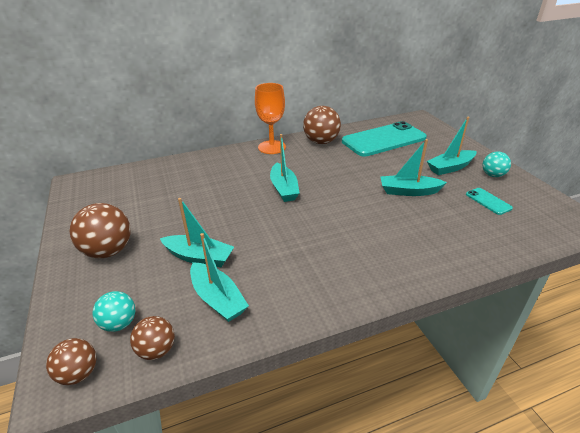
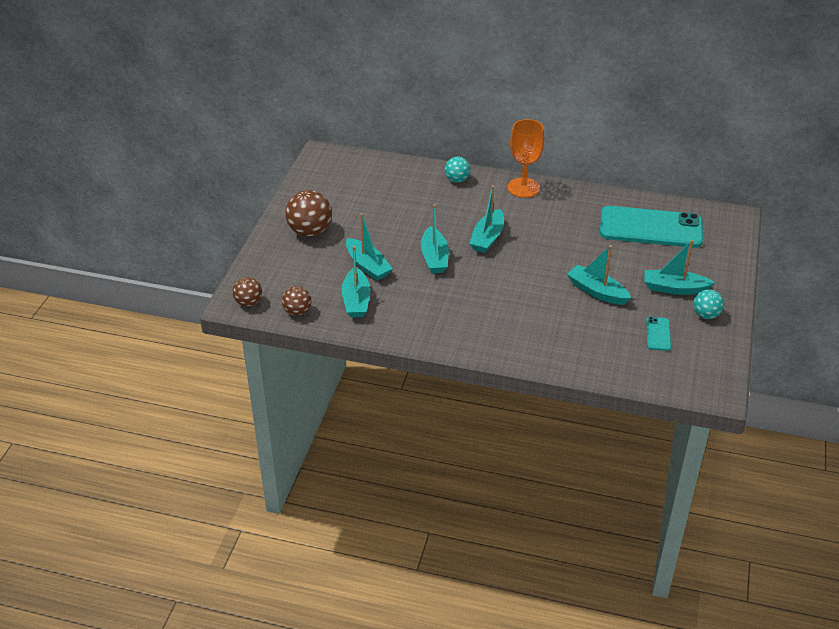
camera: 35 degrees right, 5 degrees up
(119, 323) = (286, 286): turquoise ball -> turquoise ball (457, 180)
(256, 221) = (434, 257): none -> turquoise boat
(321, 142) = (580, 202): brown ball -> none

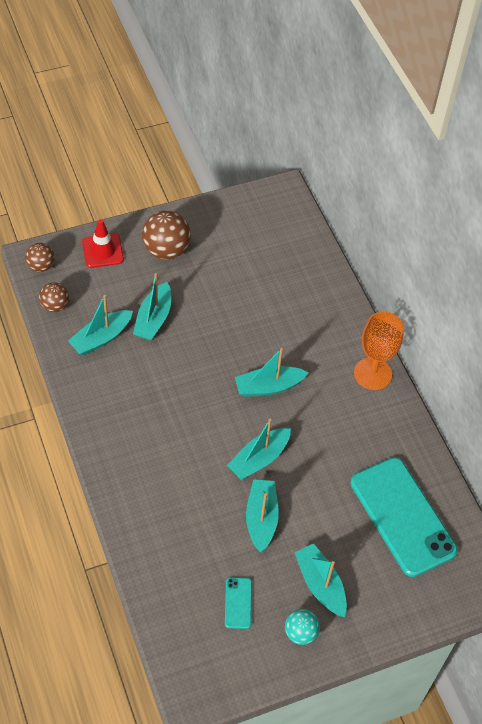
camera: 50 degrees right, 15 degrees up
(272, 263) = (102, 251): none -> red traffic cone
(434, 257) = (205, 361): turquoise boat -> turquoise boat (259, 459)
(457, 180) = (337, 314): turquoise ball -> none
(658, 334) = (238, 603): turquoise phone -> turquoise phone turned 60 degrees counterclockwise

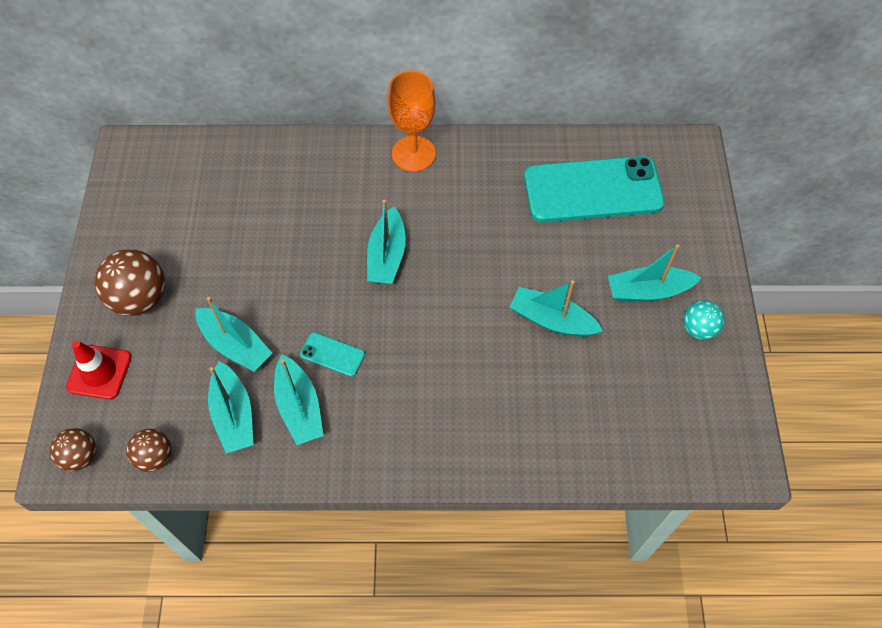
camera: 65 degrees left, 5 degrees up
(238, 603) = (647, 378): turquoise phone -> turquoise phone (332, 354)
(259, 459) = (476, 297): turquoise boat -> turquoise boat (299, 407)

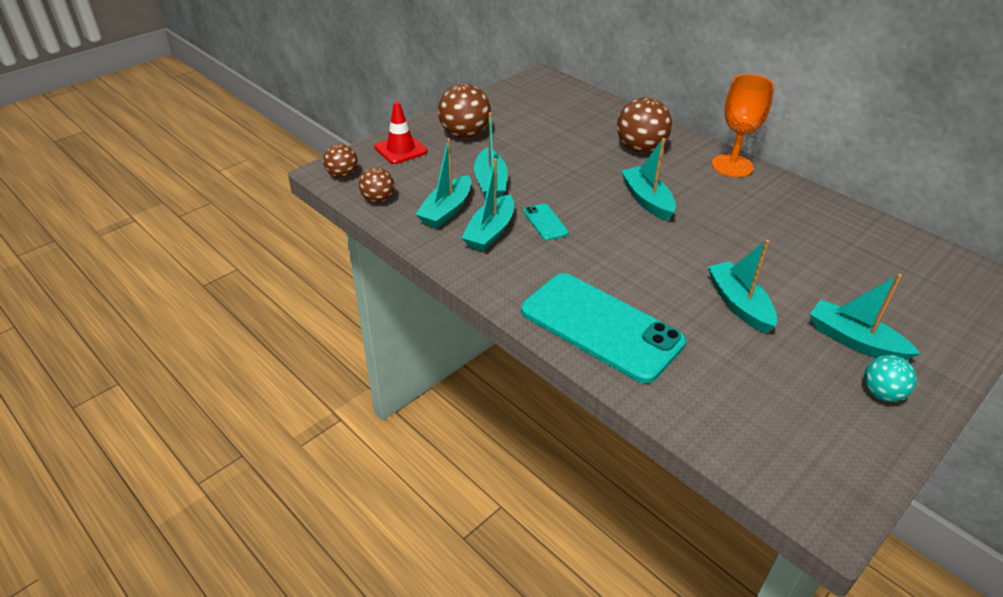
camera: 45 degrees right, 20 degrees down
(320, 190) = (640, 149): none -> brown ball
(387, 255) = (647, 200): turquoise boat -> turquoise boat turned 105 degrees clockwise
(593, 190) = (869, 258): turquoise phone -> turquoise phone (601, 326)

